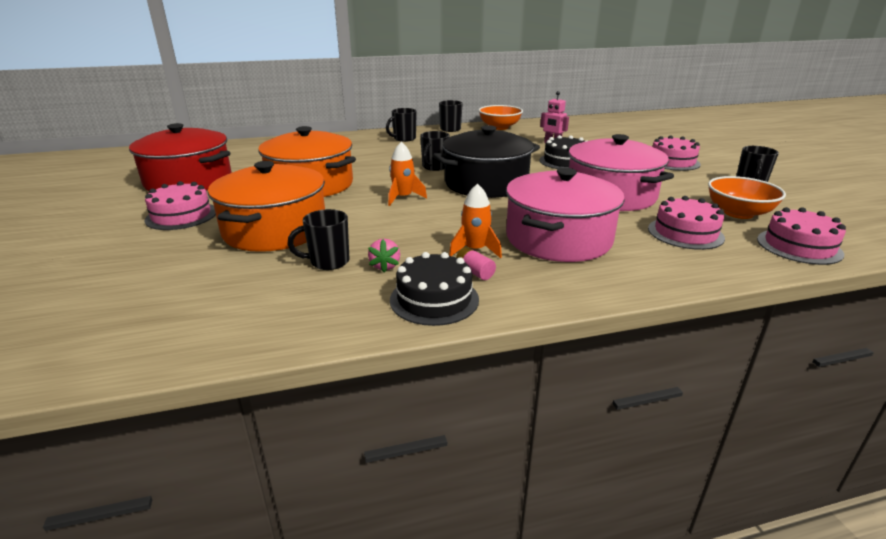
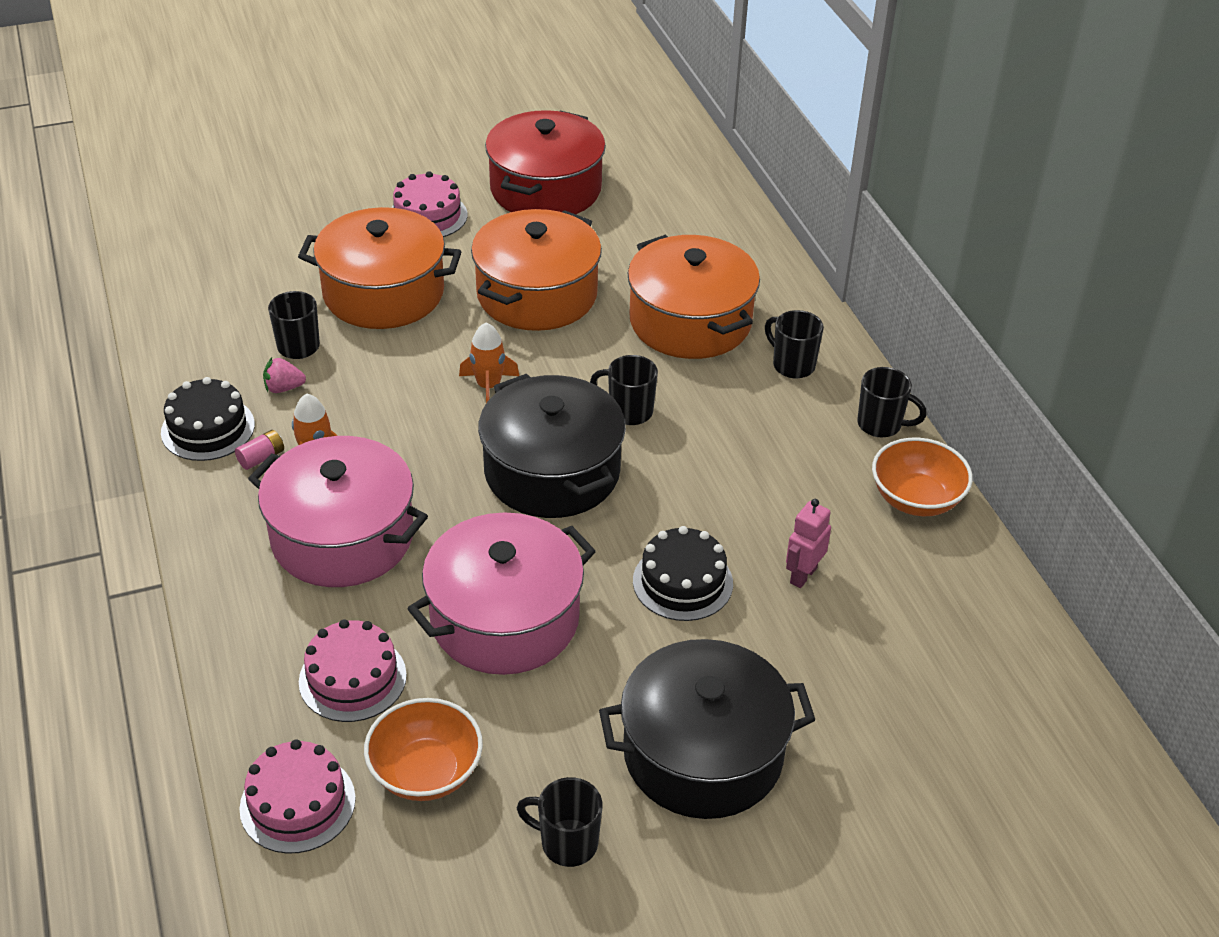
camera: 85 degrees right, 15 degrees up
(359, 154) = (690, 321): none -> orange pot
(672, 162) = (703, 754): pink cake -> black pot

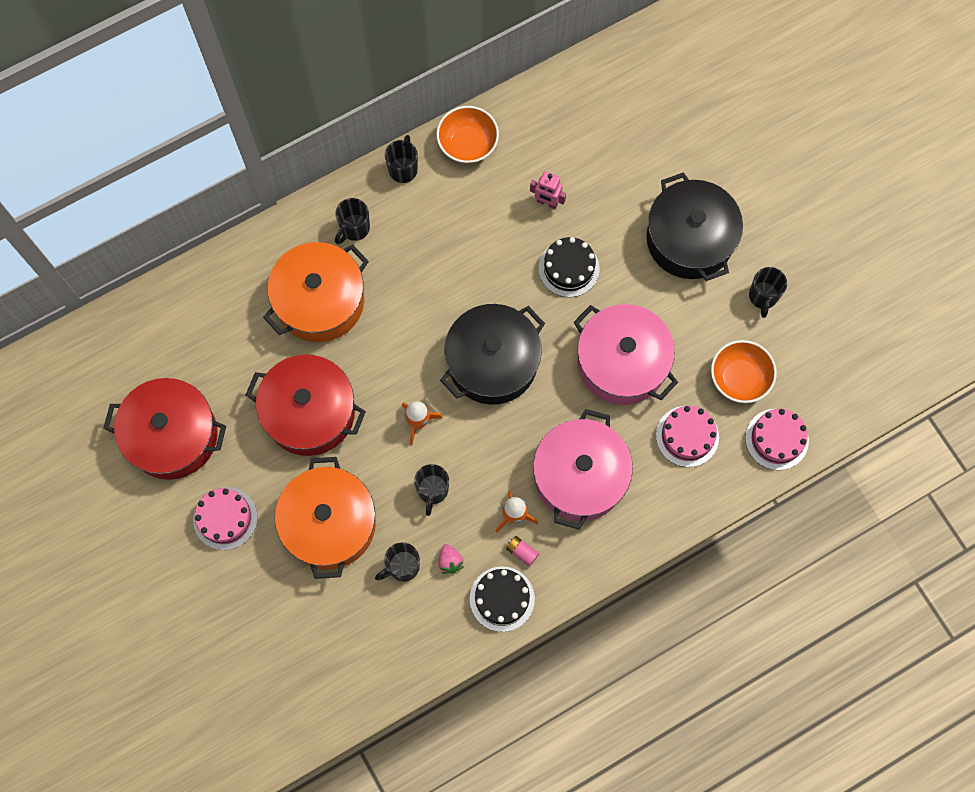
camera: 100 degrees left, 30 degrees up
(537, 294) = (310, 412): orange pot -> red pot
(629, 411) = (424, 325): black mug -> black mug (432, 490)

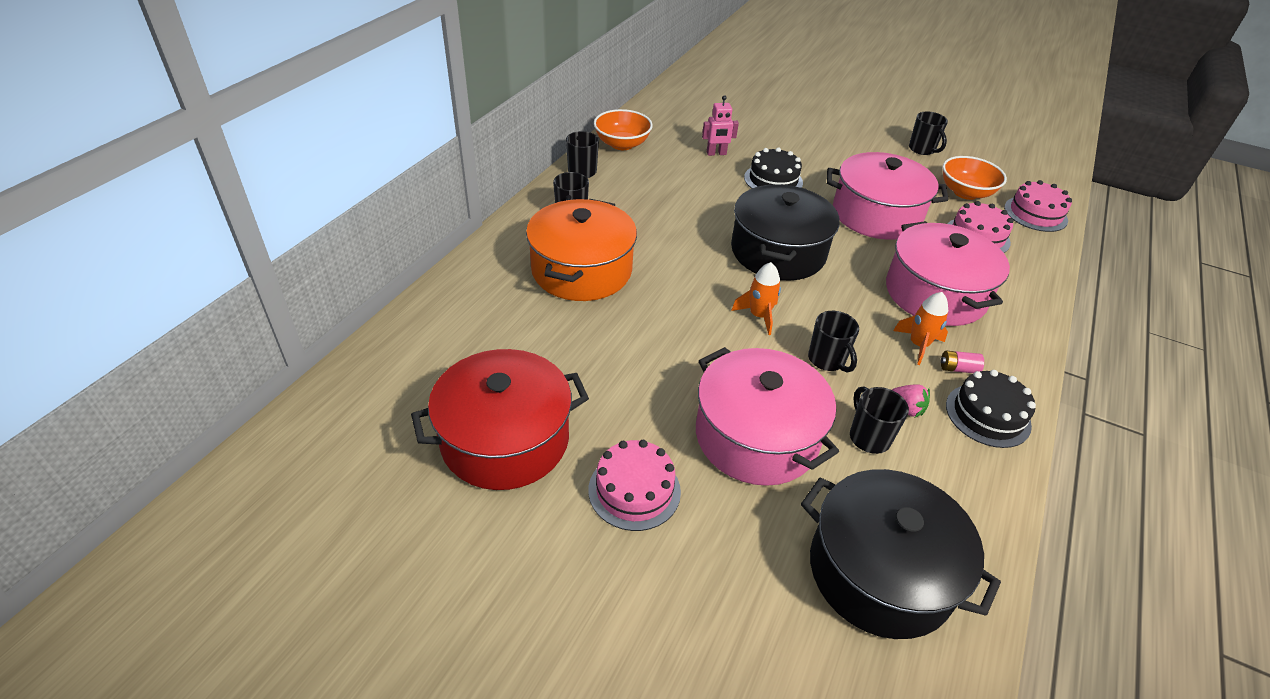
camera: 35 degrees left, 30 degrees down
(310, 412) = (646, 353): red pot -> none
(329, 523) = (756, 436): orange pot -> pink pot
(402, 567) = (868, 437): black mug -> black mug turned 135 degrees clockwise
(689, 239) = (838, 140): black pot -> black pot (880, 572)

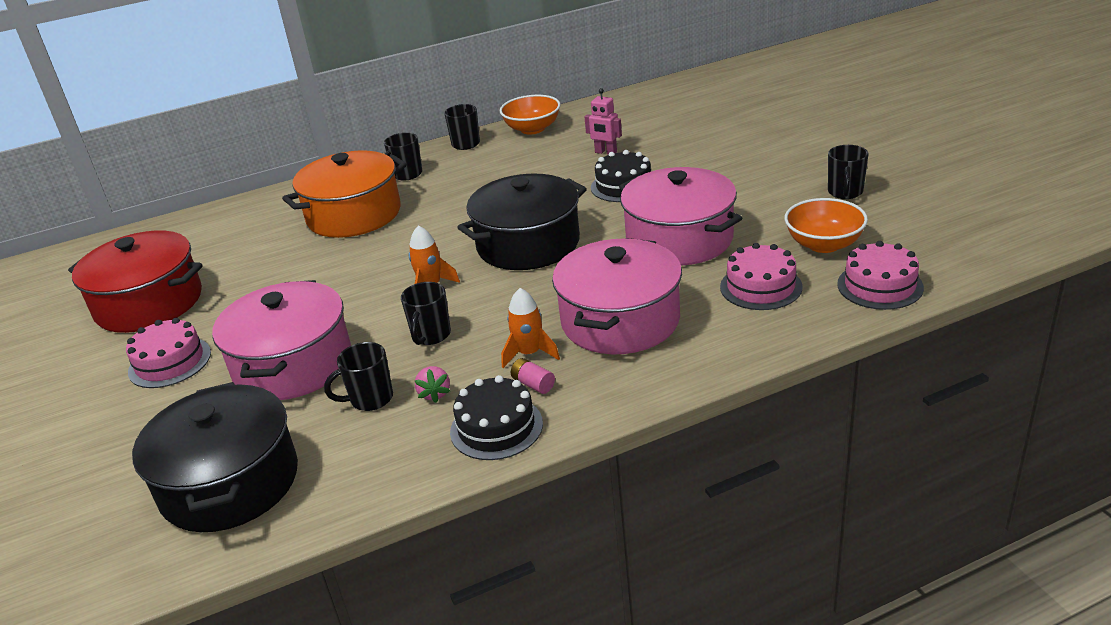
camera: 45 degrees right, 10 degrees down
(868, 437) = (370, 399): black mug -> black mug turned 135 degrees counterclockwise

